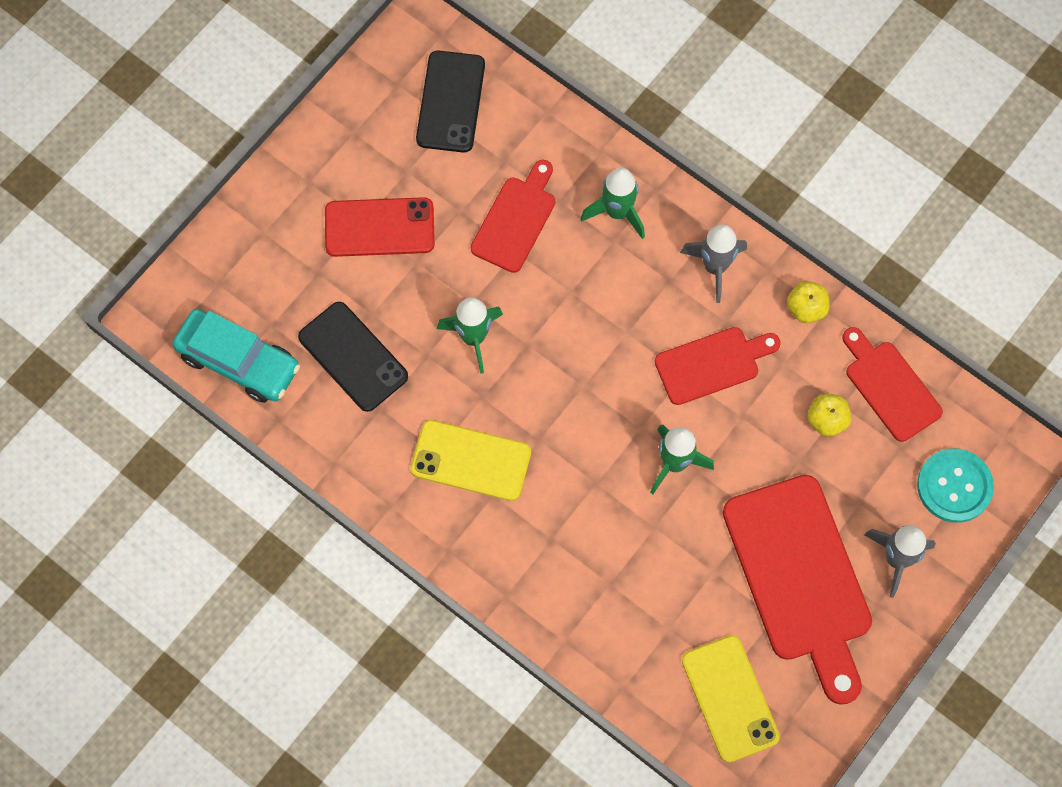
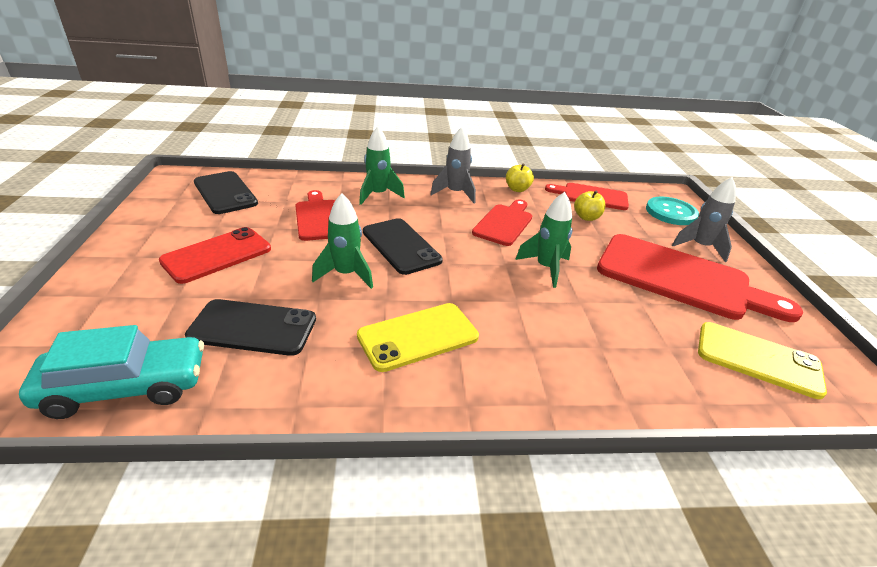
camera: 45 degrees left, 35 degrees down
(560, 328) = (401, 246): none -> black phone

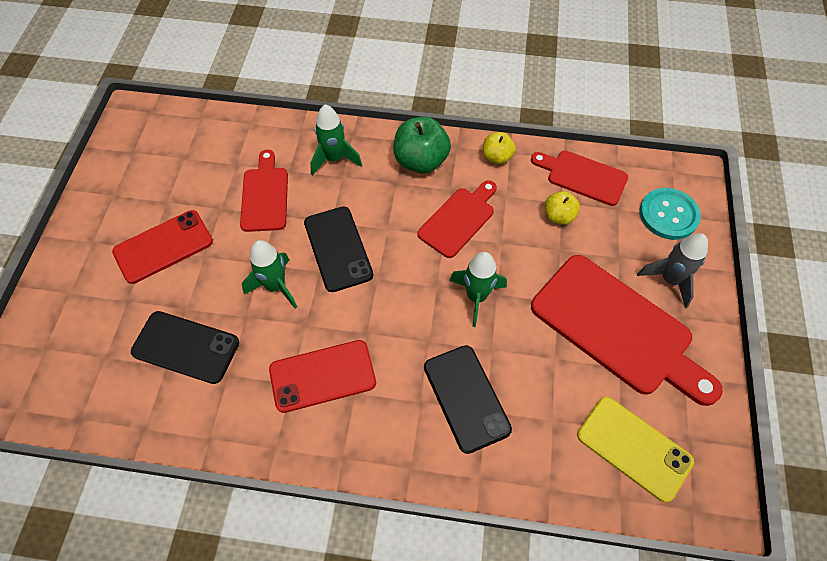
camera: 15 degrees right, 25 degrees up
(125, 387) = (87, 399): turquoise car -> none
(225, 193) = (178, 146): black phone -> black phone (466, 398)
(418, 336) = (322, 376): yellow phone -> red phone
(455, 193) = (421, 161): grey rocket -> green apple

